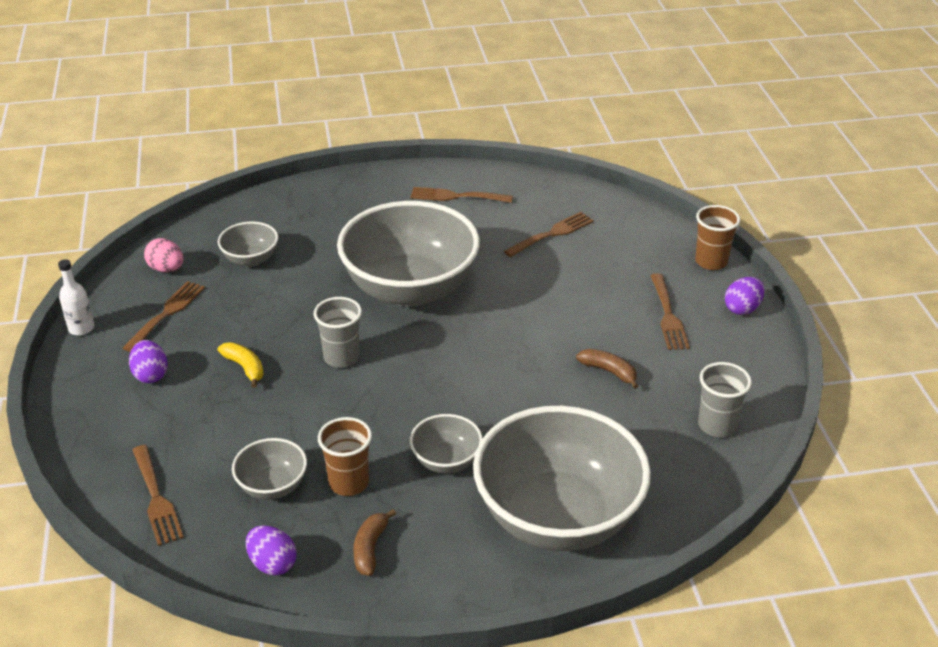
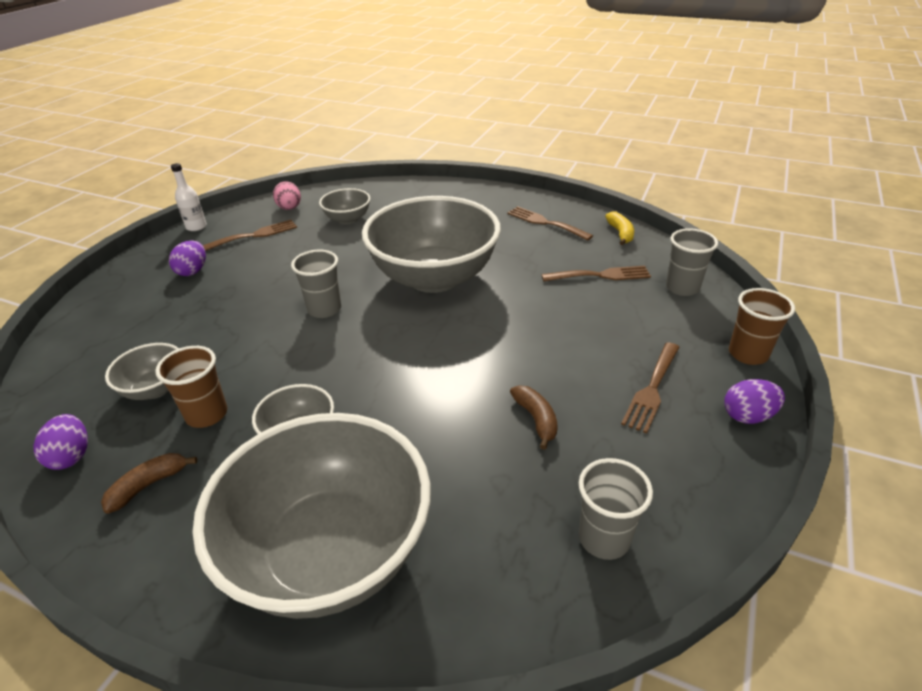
camera: 35 degrees right, 0 degrees up
(156, 498) = (79, 359): brown fork -> none
(245, 368) = (253, 290): yellow banana -> yellow banana (620, 233)
(625, 222) = (682, 288): none -> grey cup

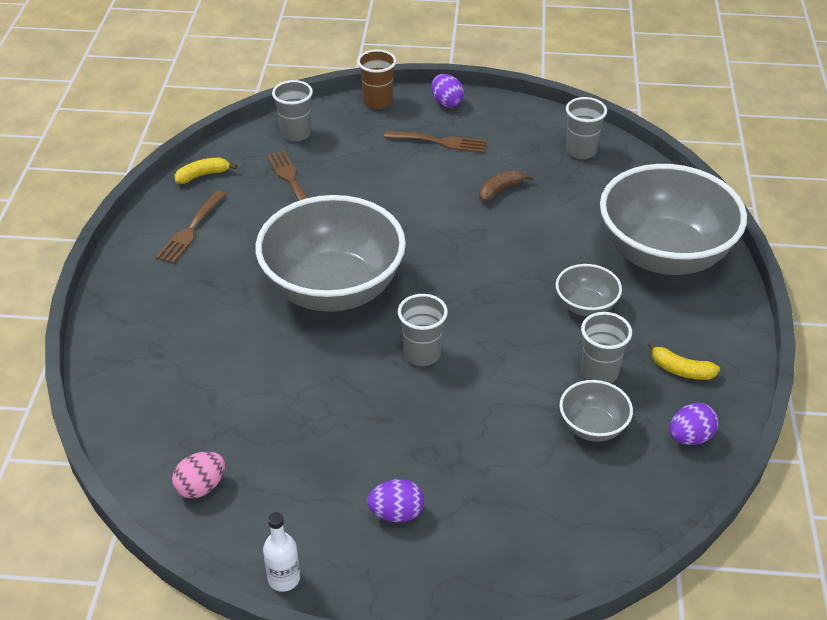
camera: 110 degrees left, 5 degrees up
(148, 485) = (681, 370): brown banana -> yellow banana
(207, 414) = (599, 373): brown cup -> grey cup
(254, 235) = (290, 492): brown fork -> none
(348, 219) = (220, 407): grey bowl -> none

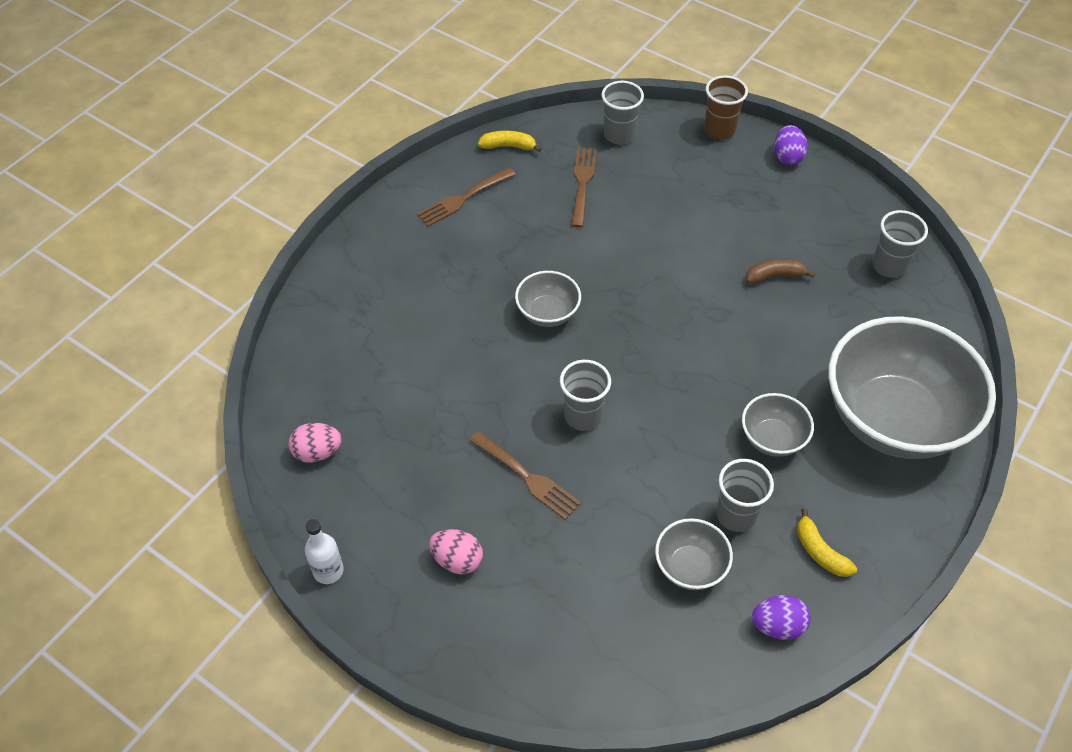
camera: 30 degrees right, 10 degrees up
(333, 289) = (547, 313): grey bowl -> grey bowl, size x0.44
(396, 513) = (457, 560): purple egg -> pink egg
(440, 142) = (751, 198): brown fork -> brown fork (528, 477)

